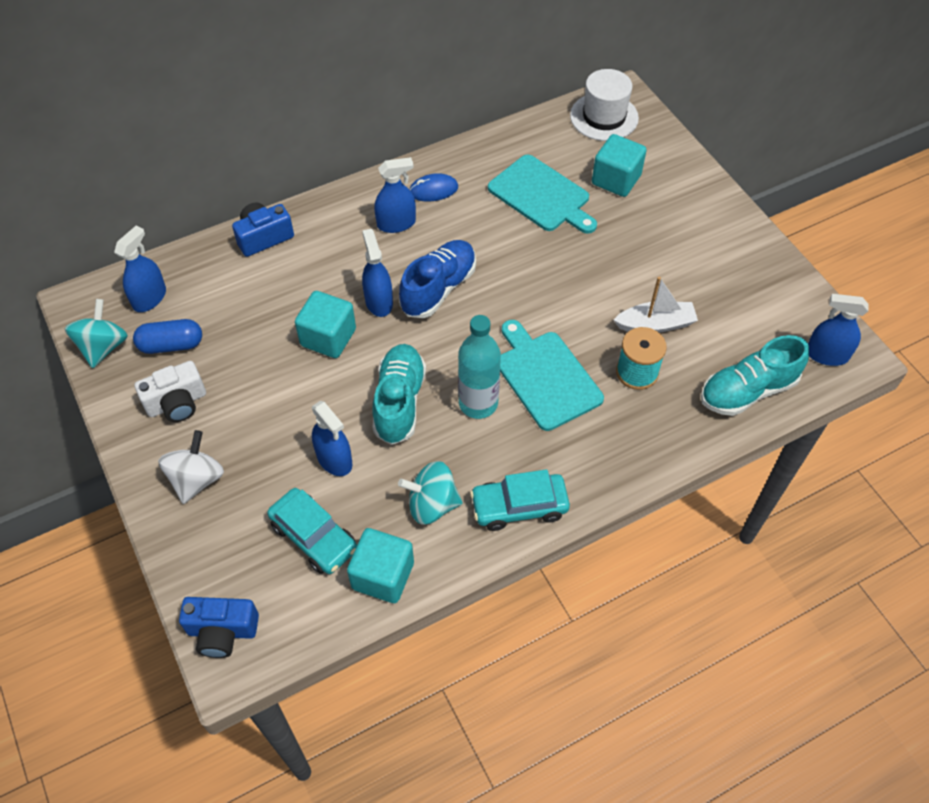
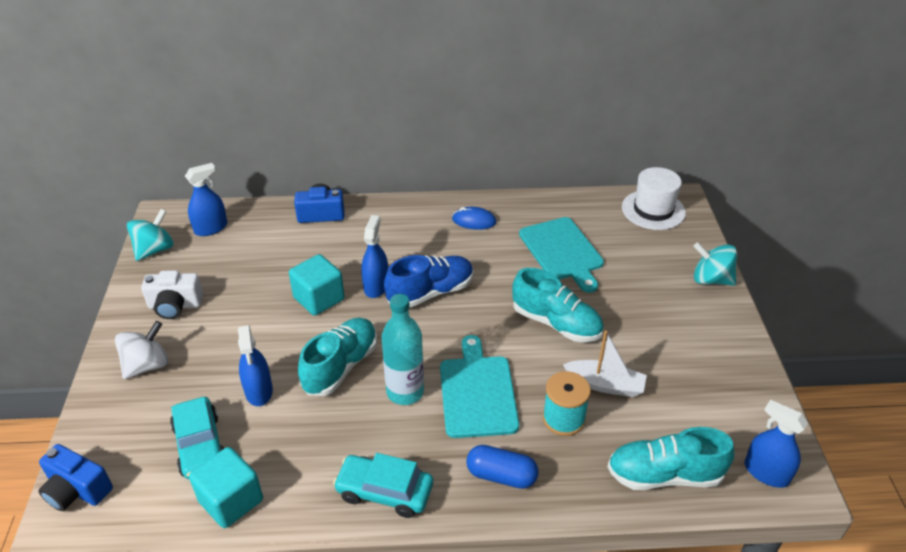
camera: 25 degrees right, 15 degrees down
(171, 345) = (201, 264): blue capsule -> blue capsule (501, 475)
(396, 223) = (428, 235): blue spray bottle -> none
(432, 504) = (311, 459): turquoise spinning top -> turquoise spinning top (711, 279)
(578, 277) = (556, 323): none -> turquoise shoe
(616, 180) = (636, 259): turquoise cube -> none

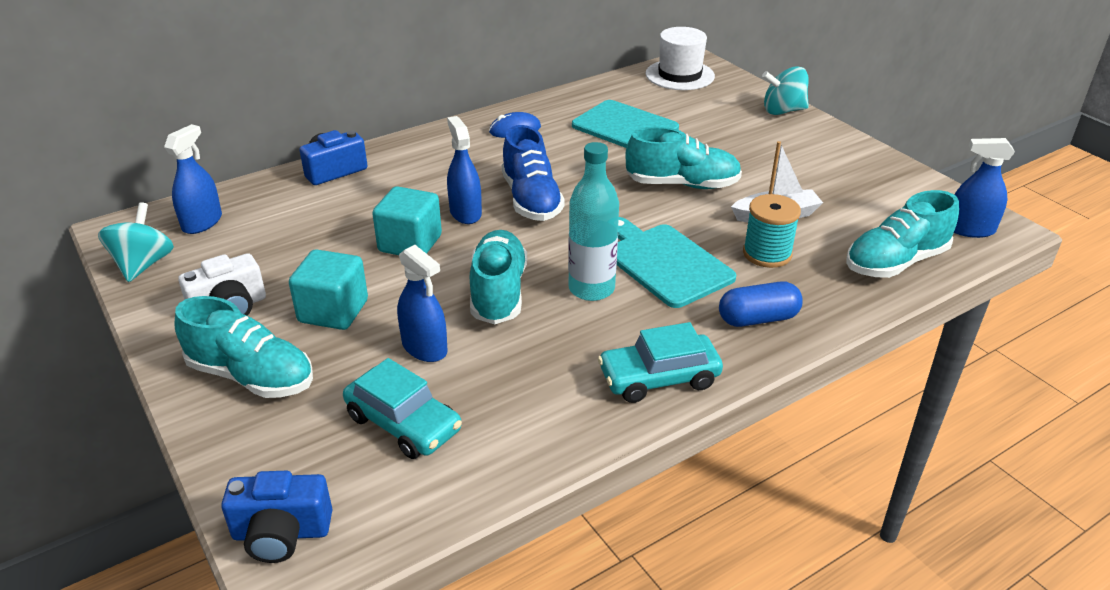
camera: 30 degrees left, 5 degrees down
(147, 365) = (251, 376): white spinning top -> turquoise shoe
(231, 501) = (496, 457): turquoise cube -> turquoise cube (333, 311)
(430, 292) = (531, 200): blue shoe -> blue shoe turned 135 degrees clockwise

